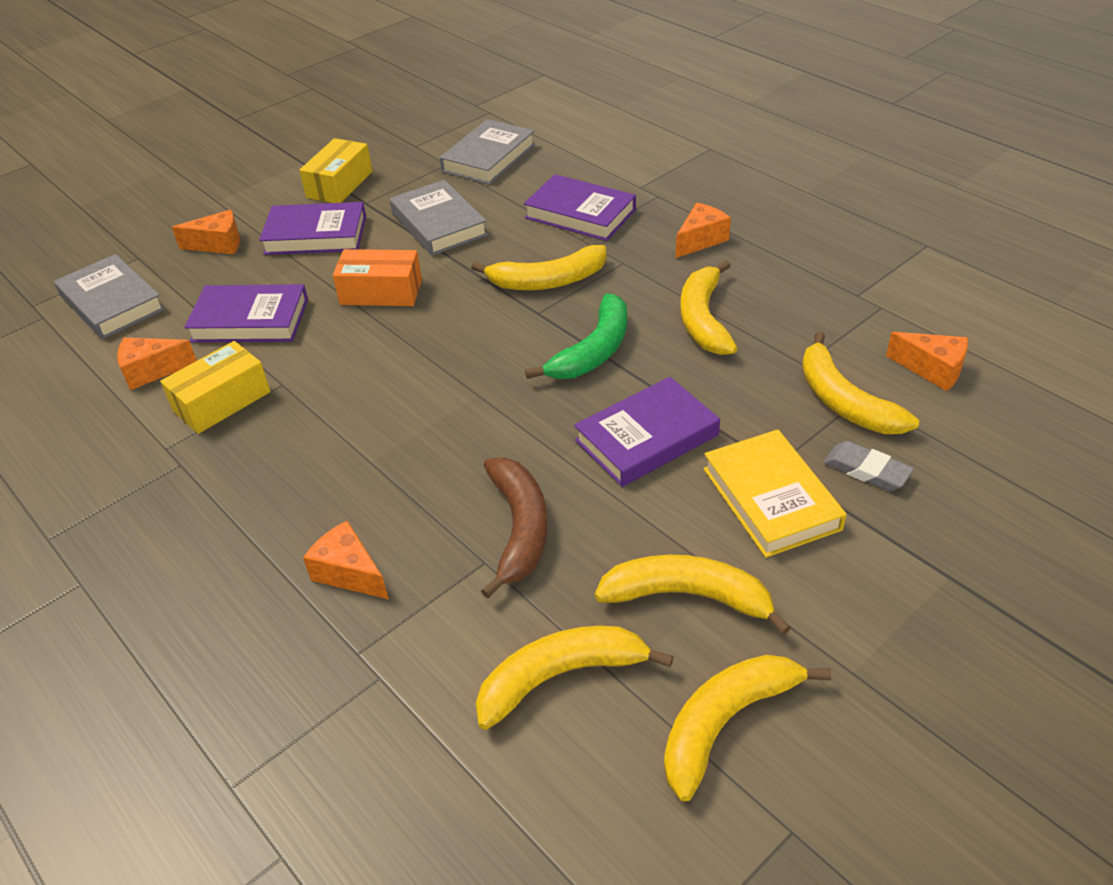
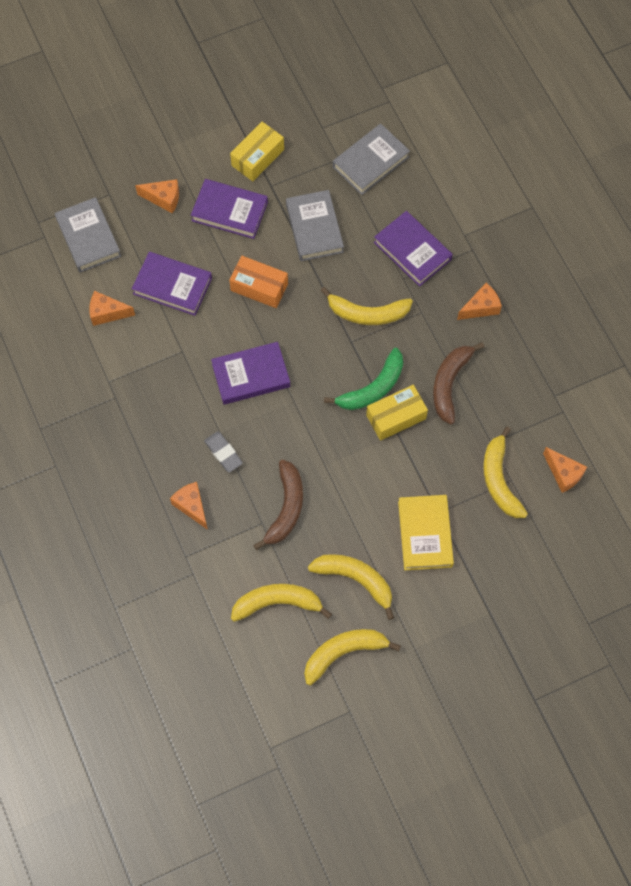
camera: 15 degrees right, 25 degrees up
(222, 401) = (145, 354): yellow box -> yellow box (396, 417)
(646, 438) = (376, 468): purple book -> purple book (251, 375)
(703, 319) = (449, 384): yellow banana -> brown banana
(866, 470) = (485, 533): grey eraser -> grey eraser (223, 453)

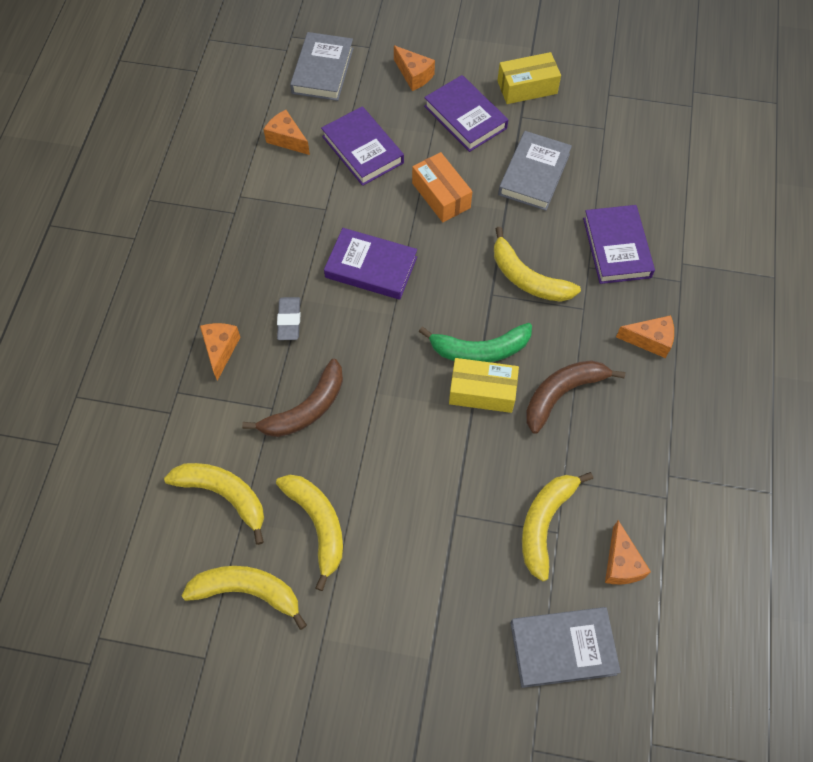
camera: 35 degrees right, 5 degrees down
(371, 162) = (634, 147): grey book -> grey book (563, 648)
(425, 534) = (423, 527): yellow book -> none

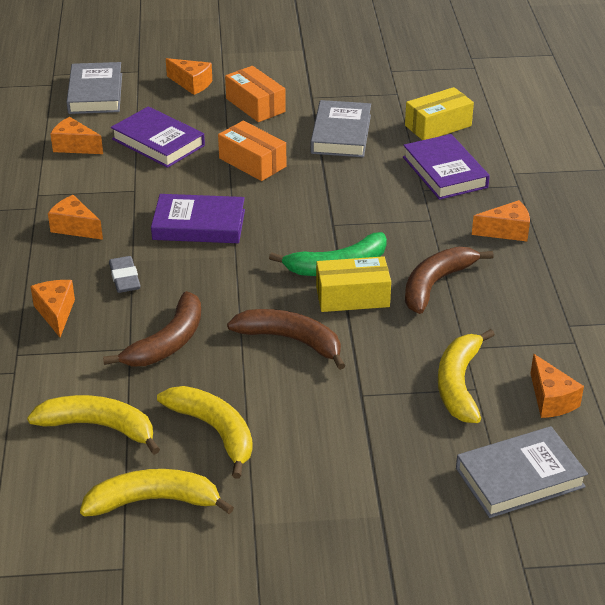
camera: 15 degrees left, 25 degrees down
(262, 246) = (75, 227): none -> orange cheese
(412, 433) = (291, 340): none -> brown banana
(465, 117) = (255, 105): purple book -> orange box
(527, 87) = (309, 76): yellow box -> yellow box (438, 126)
(527, 278) = (364, 207): yellow banana -> none

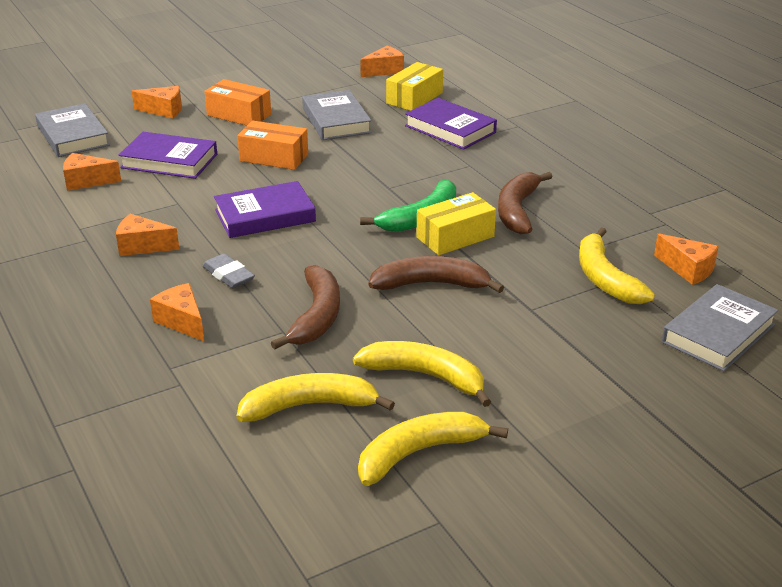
camera: 25 degrees left, 5 degrees down
(506, 231) = (539, 159): orange cheese -> orange cheese (384, 71)

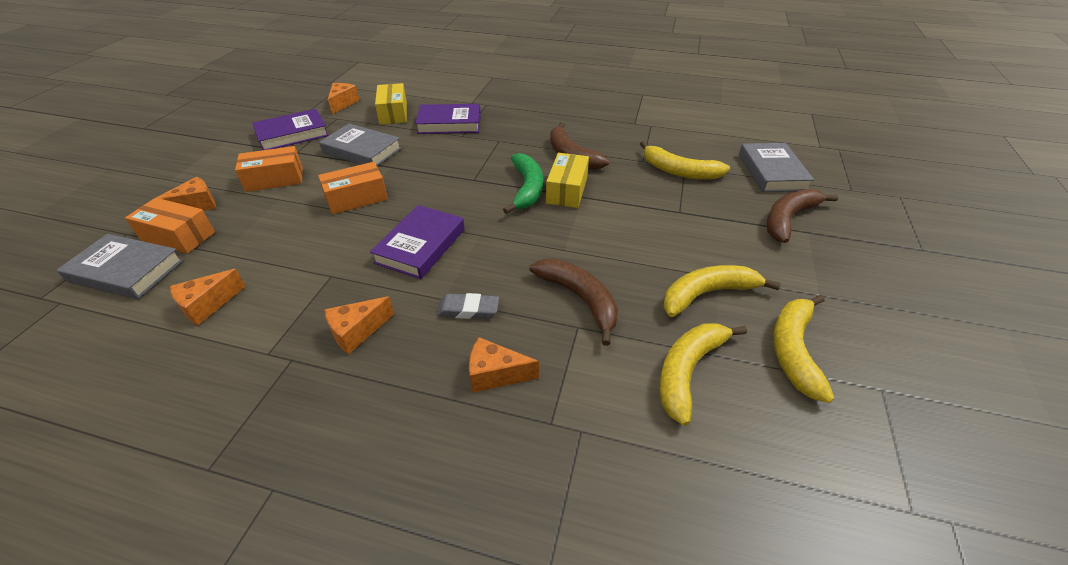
camera: 45 degrees left, 10 degrees up
(127, 127) = (178, 236): none -> orange box
(169, 161) = (267, 245): purple book -> purple book (292, 134)
(431, 284) = (606, 229): brown banana -> brown banana (788, 219)
(688, 269) = (702, 145): orange cheese -> none

